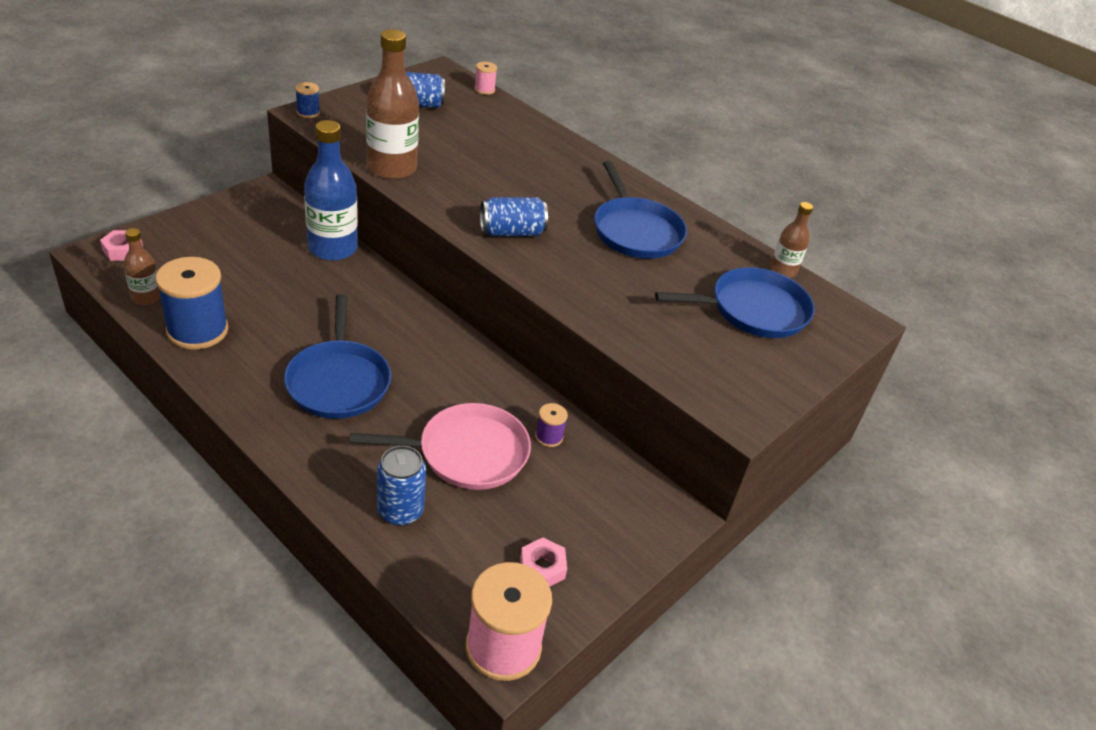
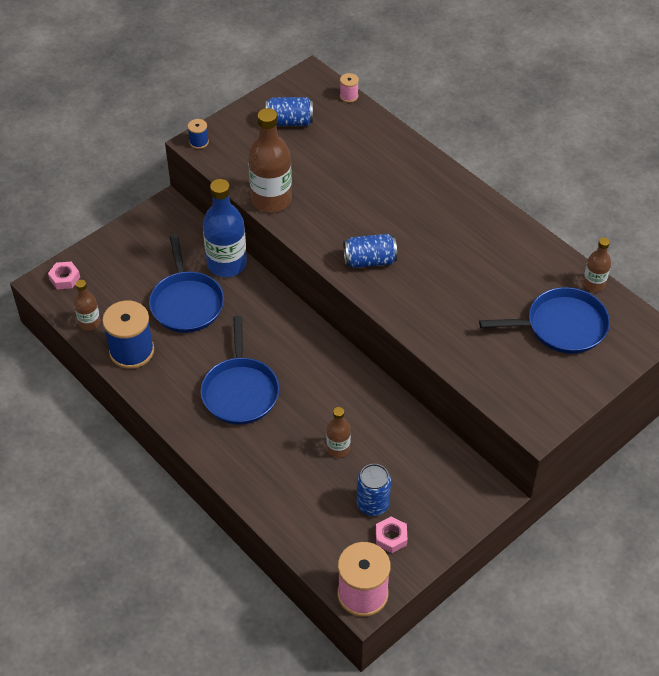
camera: 10 degrees right, 10 degrees up
(400, 511) = (290, 496): blue can -> blue can (372, 504)
(467, 453) = (338, 448): pink pan -> brown bottle
(549, 436) = (400, 432): purple spool -> none
(635, 231) = (472, 251): blue pan -> blue pan (186, 303)

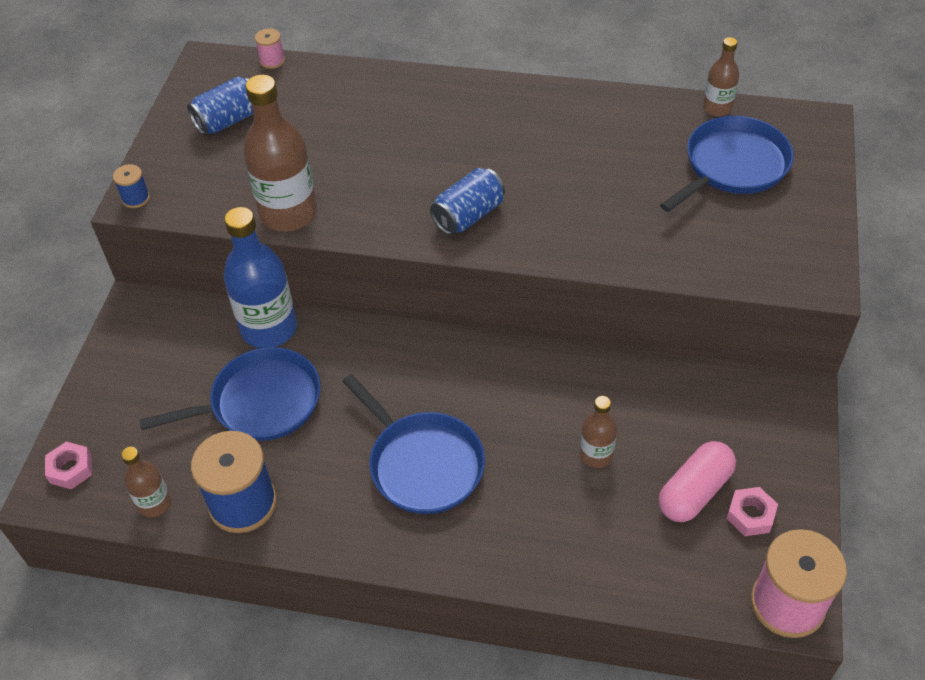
camera: 35 degrees left, 0 degrees up
(186, 303) = (260, 402): blue pan -> blue pan turned 60 degrees counterclockwise
(372, 504) = (694, 492): blue can -> pink capsule

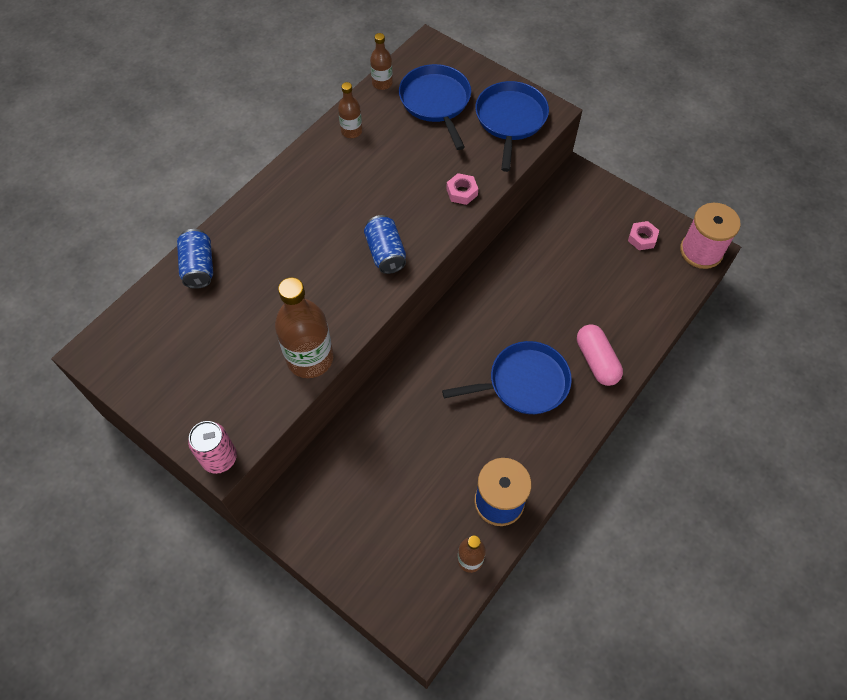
camera: 65 degrees left, 10 degrees up
(71, 469) = (408, 610): pink nut -> pink nut (462, 192)
(136, 198) = (219, 458): blue spool -> pink can
(228, 120) = (177, 362): blue can -> blue can (199, 267)
(260, 402) = (421, 460): blue pan -> blue pan (510, 119)
(269, 328) = (357, 430): blue bottle -> none
(272, 61) = (130, 307): pink spool -> none
(596, 455) = (566, 289): brown bottle -> brown bottle (351, 131)
(694, 492) = (615, 255): pink capsule -> pink capsule (596, 361)

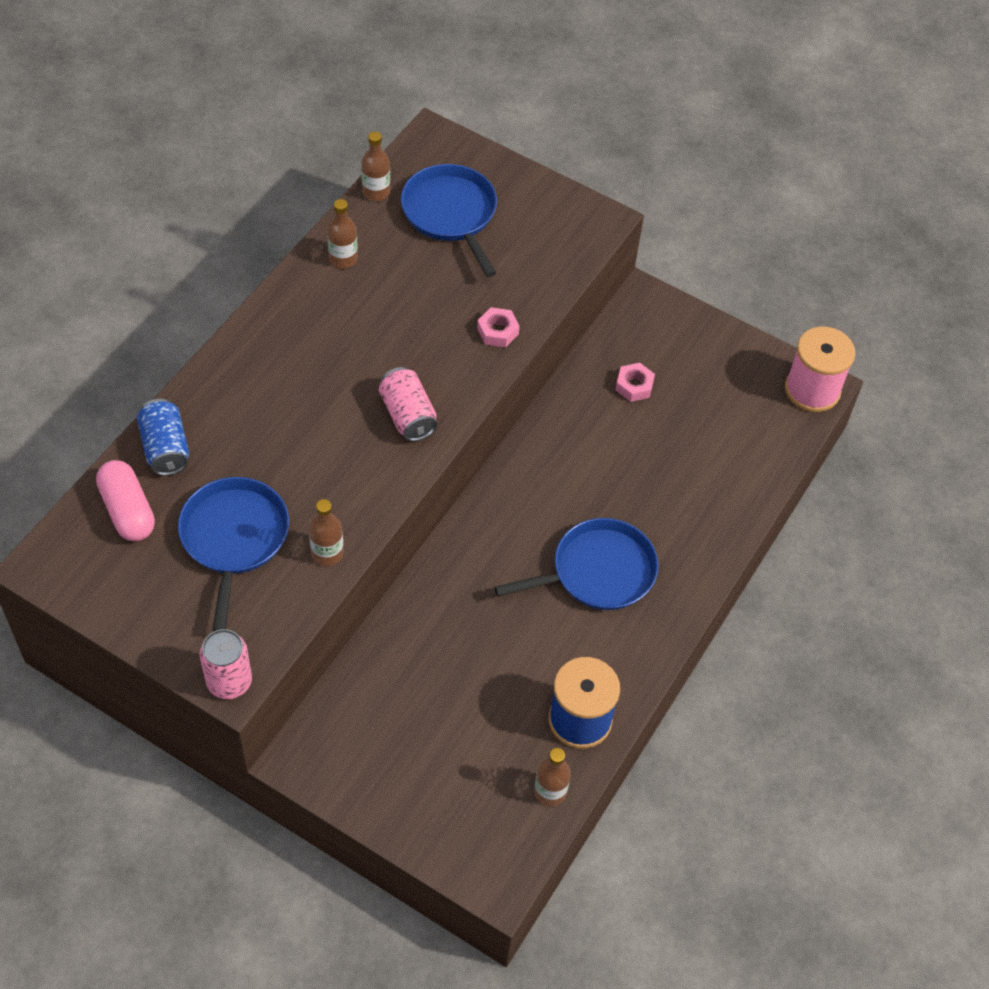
camera: 10 degrees left, 5 degrees down
(310, 358) = (327, 553): brown bottle -> brown bottle, size x0.53
(385, 253) = (407, 415): blue can -> pink can
(510, 119) = (551, 233): blue pan -> blue pan (234, 538)
(596, 361) = (688, 538): pink capsule -> pink capsule (128, 510)
(642, 238) = (735, 378): pink nut -> pink nut (634, 386)

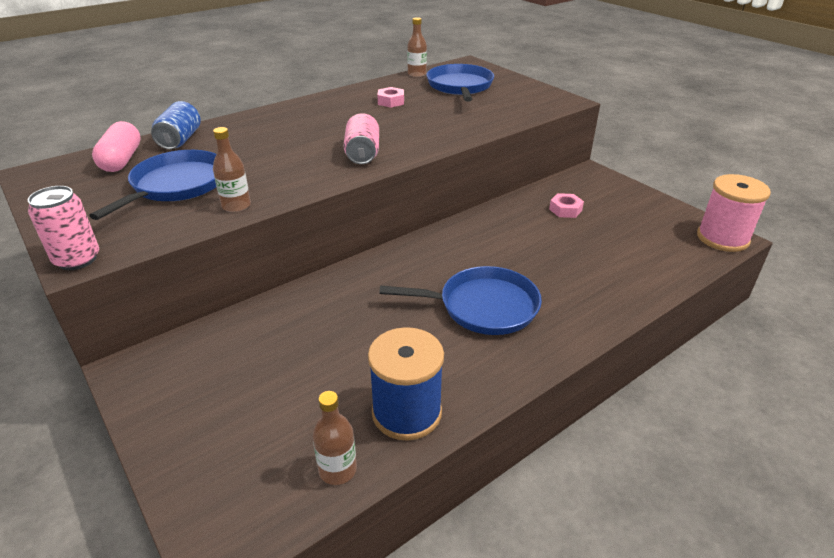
camera: 25 degrees right, 20 degrees down
(343, 259) = (374, 91): brown bottle -> none
(497, 331) = (459, 131): pink nut -> pink nut (391, 101)

